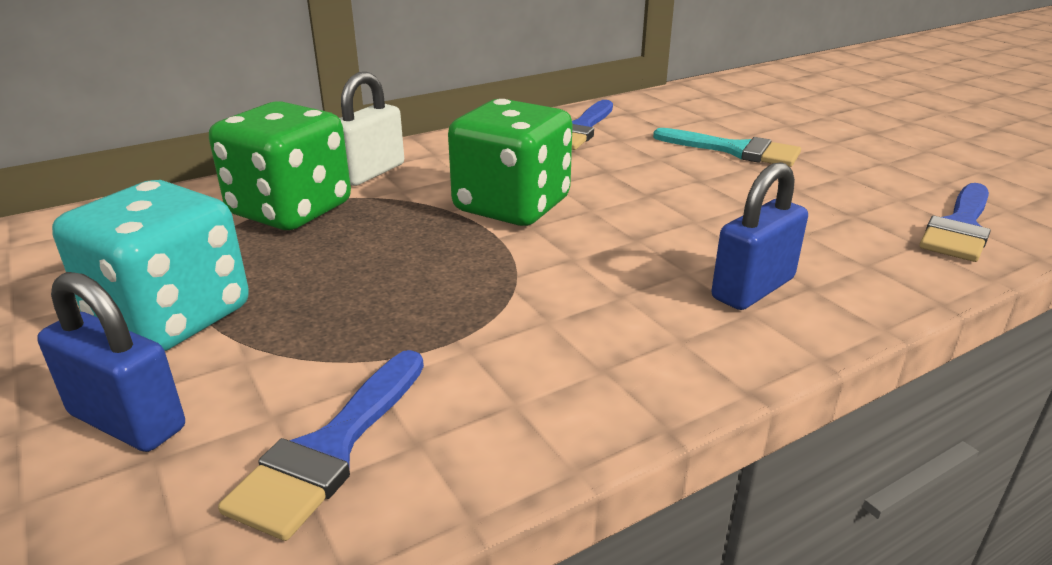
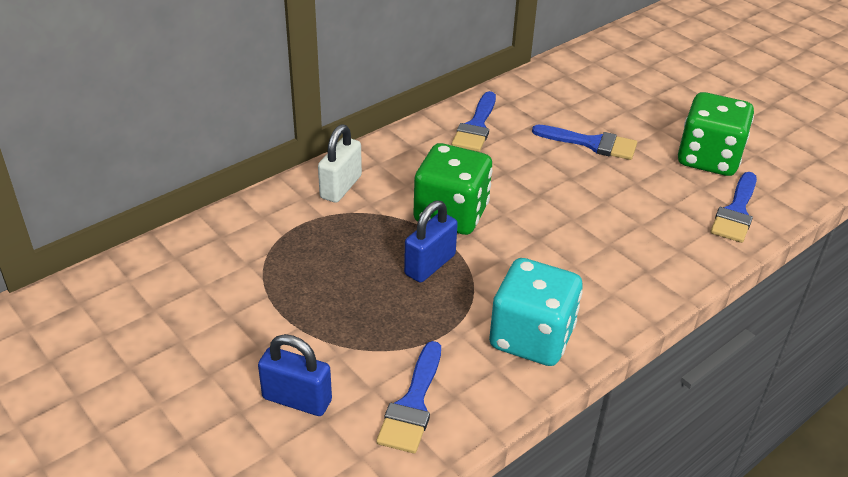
camera: 10 degrees left, 10 degrees up
(171, 317) = (277, 328): turquoise dice -> turquoise dice (531, 337)
(290, 210) = (302, 230): green dice -> green dice (708, 158)
(735, 150) = (592, 143): turquoise brush -> blue brush
(753, 288) = (614, 275): blue padlock -> blue padlock (430, 265)

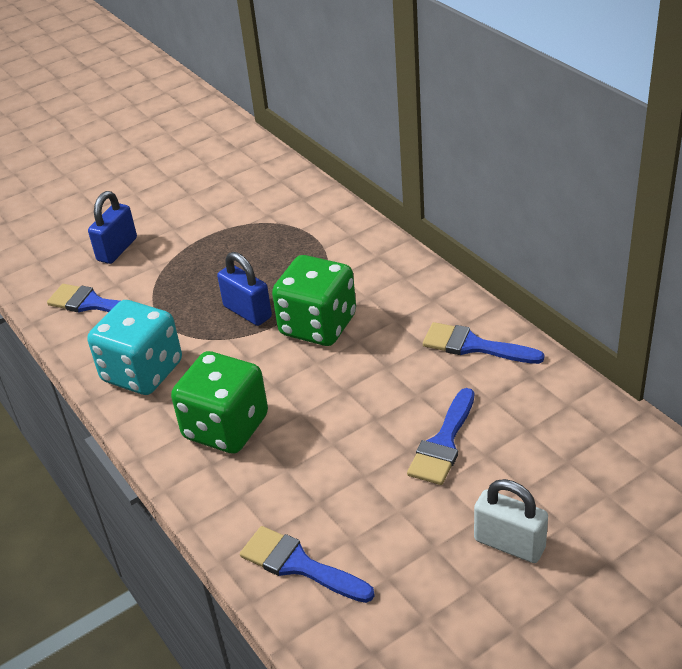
camera: 100 degrees right, 0 degrees up
(341, 187) = (365, 255): white padlock -> white padlock (509, 544)
(708, 158) = (412, 559): green dice -> green dice (226, 427)

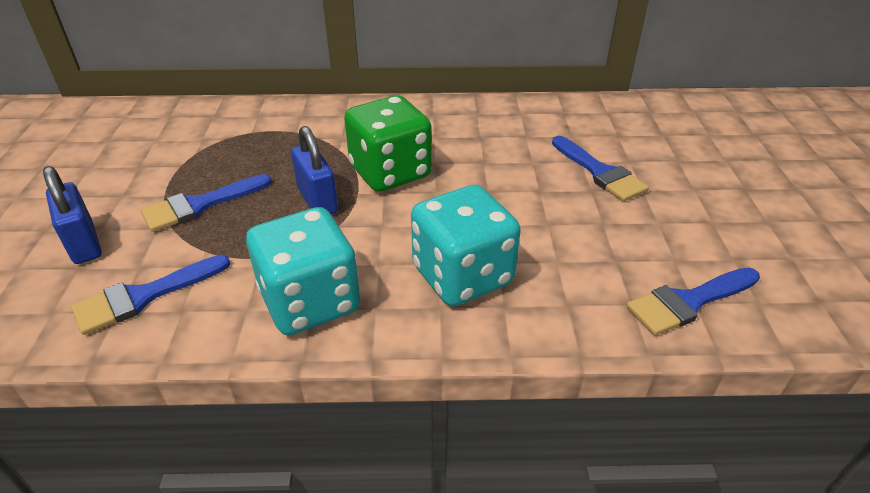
camera: 60 degrees left, 0 degrees up
(226, 427) = (462, 276): green dice -> turquoise dice
(247, 312) = (317, 200): blue padlock -> blue padlock turned 75 degrees clockwise
(473, 346) = (506, 119): blue brush -> blue brush (200, 205)
(509, 544) = (732, 188): white padlock -> none

